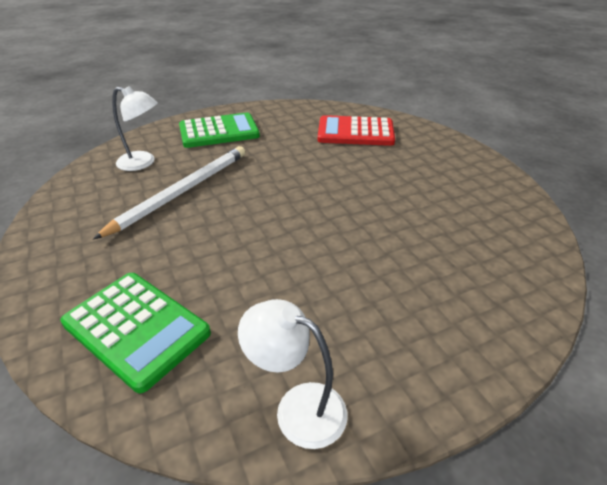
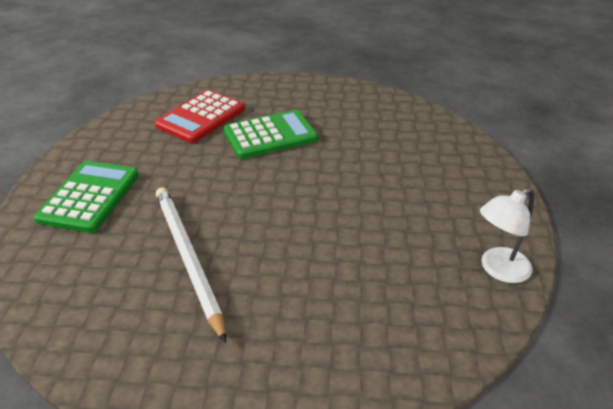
camera: 60 degrees left, 0 degrees up
(136, 328) = (376, 338): green calculator -> green calculator (270, 135)
(143, 163) = (90, 275): white lamp -> none

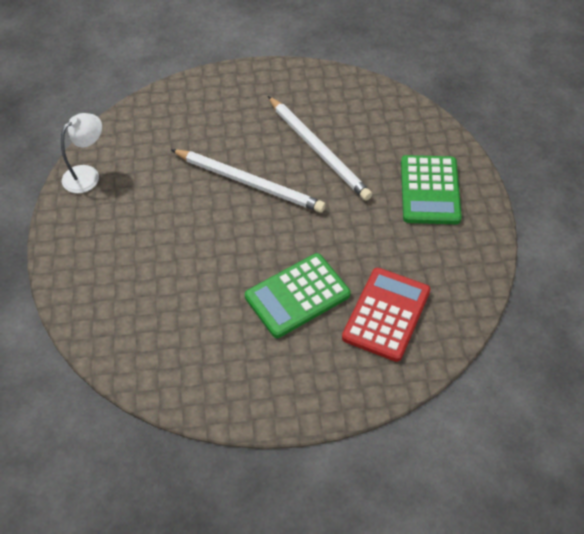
camera: 170 degrees right, 15 degrees up
(288, 231) = (249, 183): none -> white pencil

